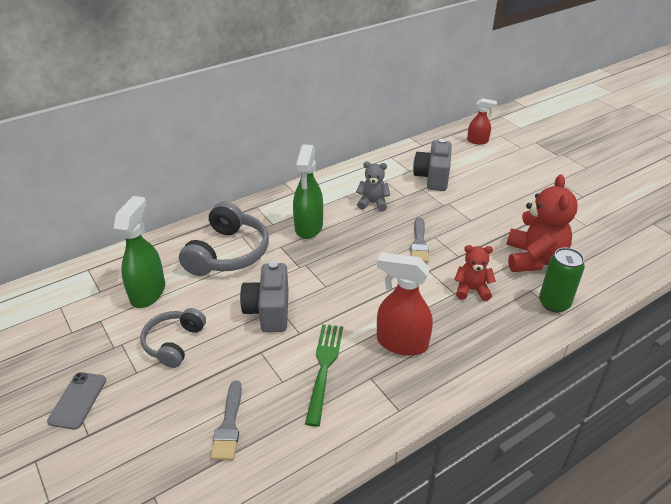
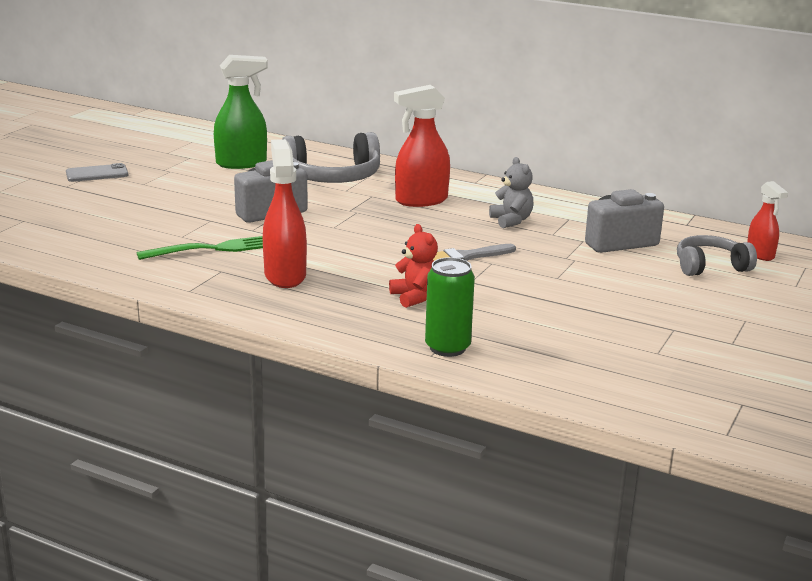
camera: 60 degrees right, 15 degrees down
(174, 343) = (189, 187): grey headphones -> grey headphones (710, 267)
(229, 425) = (113, 228): grey brush -> none
(308, 227) = (421, 200): green spray bottle -> red spray bottle
(533, 259) = (525, 325): red teddy bear -> none

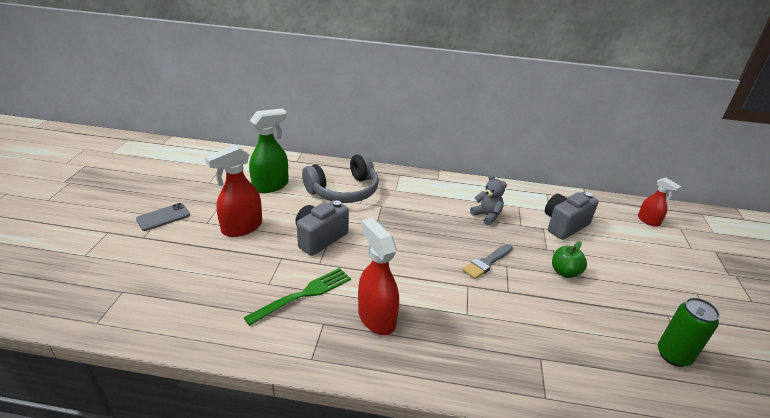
camera: 20 degrees left, 10 degrees up
(415, 297) = (485, 321): red teddy bear -> none
(421, 200) = (417, 205): red spray bottle -> red spray bottle (241, 228)
(447, 348) = (550, 384): green can -> green can (673, 355)
(568, 278) = (565, 272): none -> green apple
(710, 267) = (633, 239): grey headphones -> none

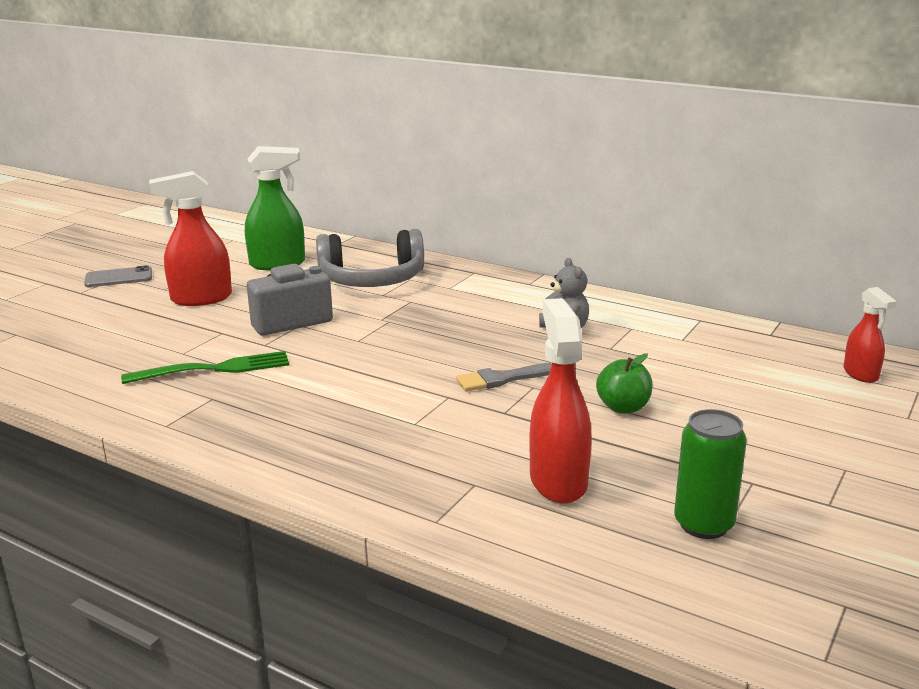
camera: 25 degrees right, 10 degrees down
(376, 318) = (284, 405): red spray bottle -> red spray bottle (558, 481)
(564, 225) = (687, 358): grey camera -> none

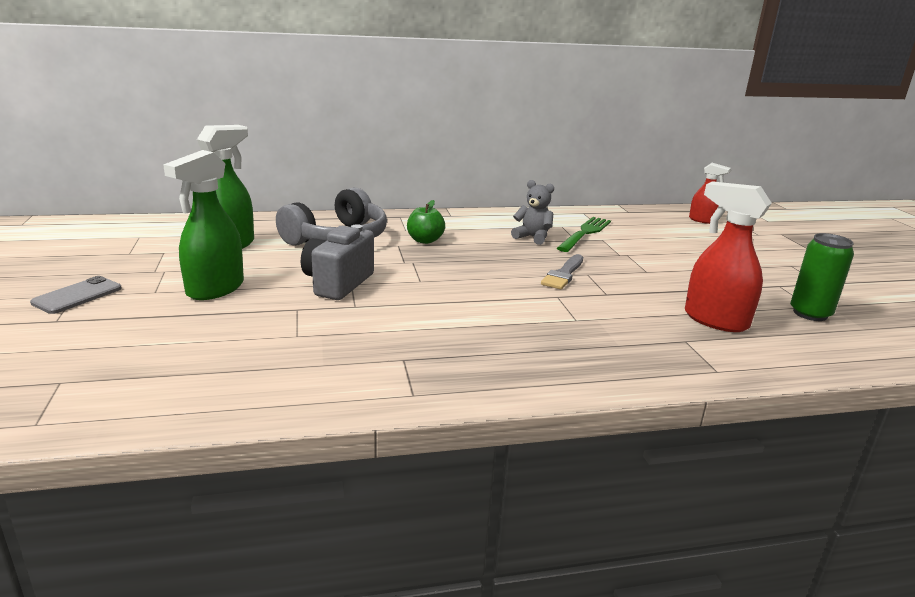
camera: 45 degrees left, 0 degrees up
(201, 299) = (215, 289): red spray bottle -> green spray bottle
(214, 369) = (355, 337): green fork -> green fork (585, 233)
(623, 407) = (653, 269): green apple -> green apple (425, 240)

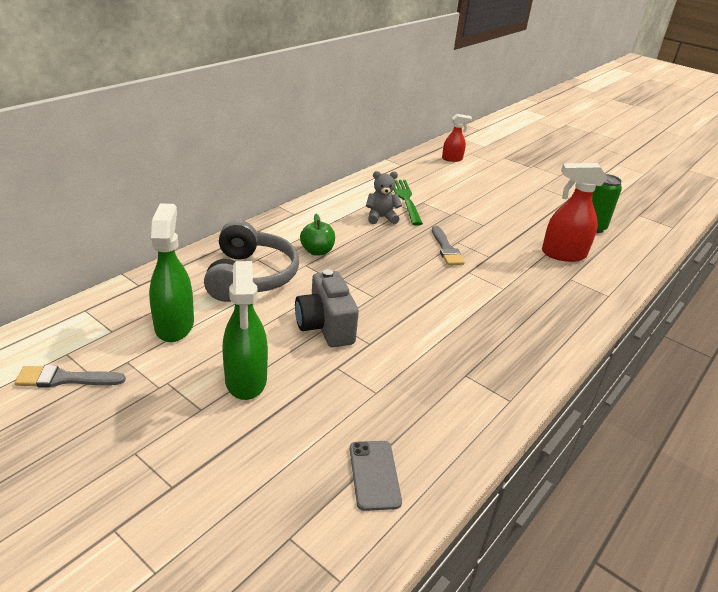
camera: 40 degrees left, 10 degrees up
(77, 295) = (140, 451): grey phone -> grey phone (374, 475)
(113, 247) = (65, 379): none -> grey brush

